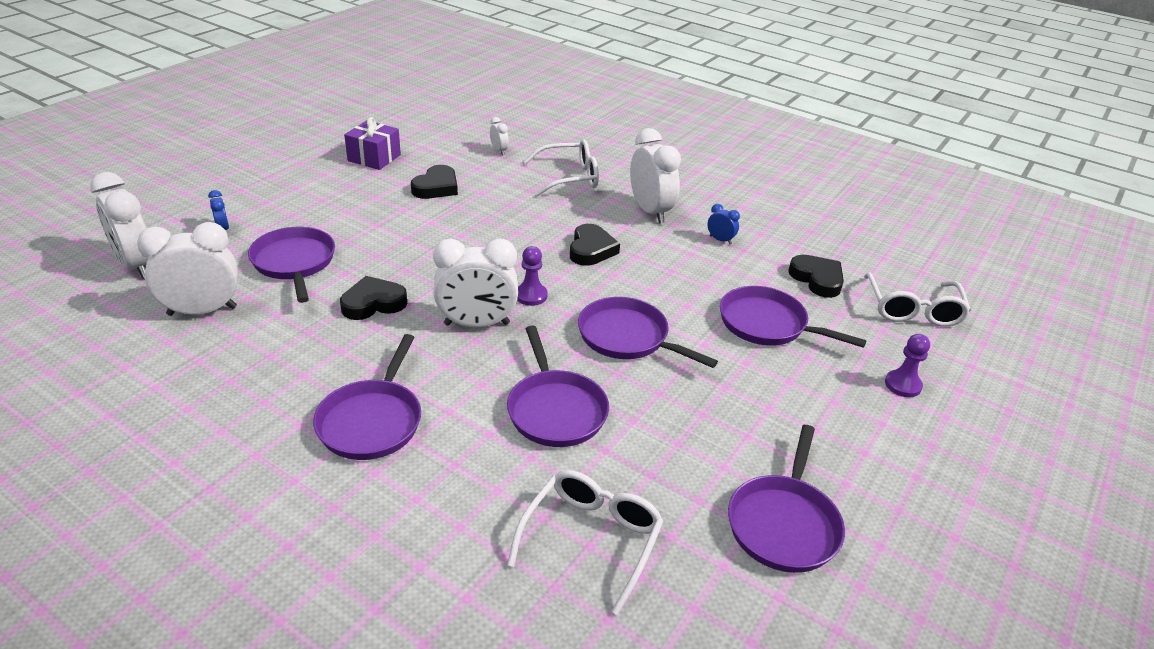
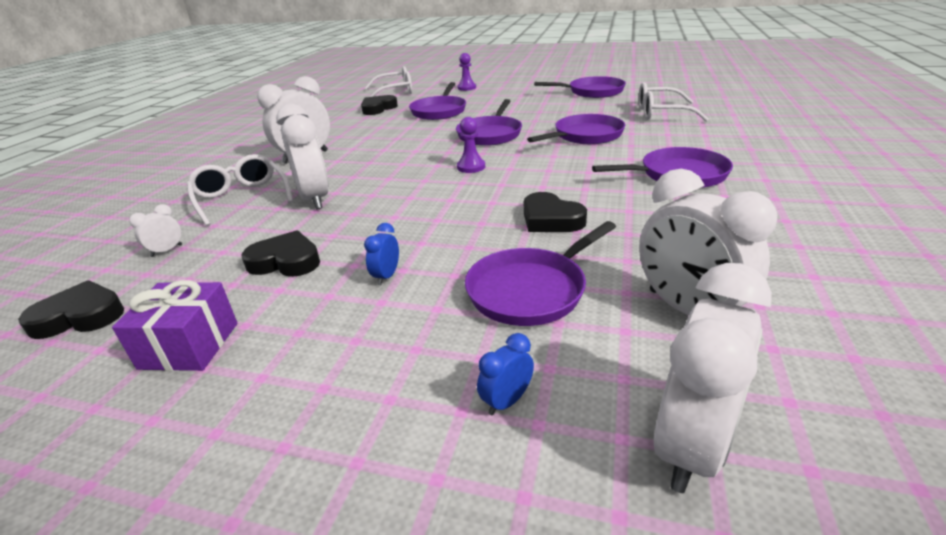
camera: 105 degrees left, 5 degrees down
(477, 324) = (529, 174): white clock -> white clock (314, 199)
(591, 249) = (383, 163): black heart -> black heart (80, 316)
(720, 240) = (342, 133): blue clock -> blue clock (386, 276)

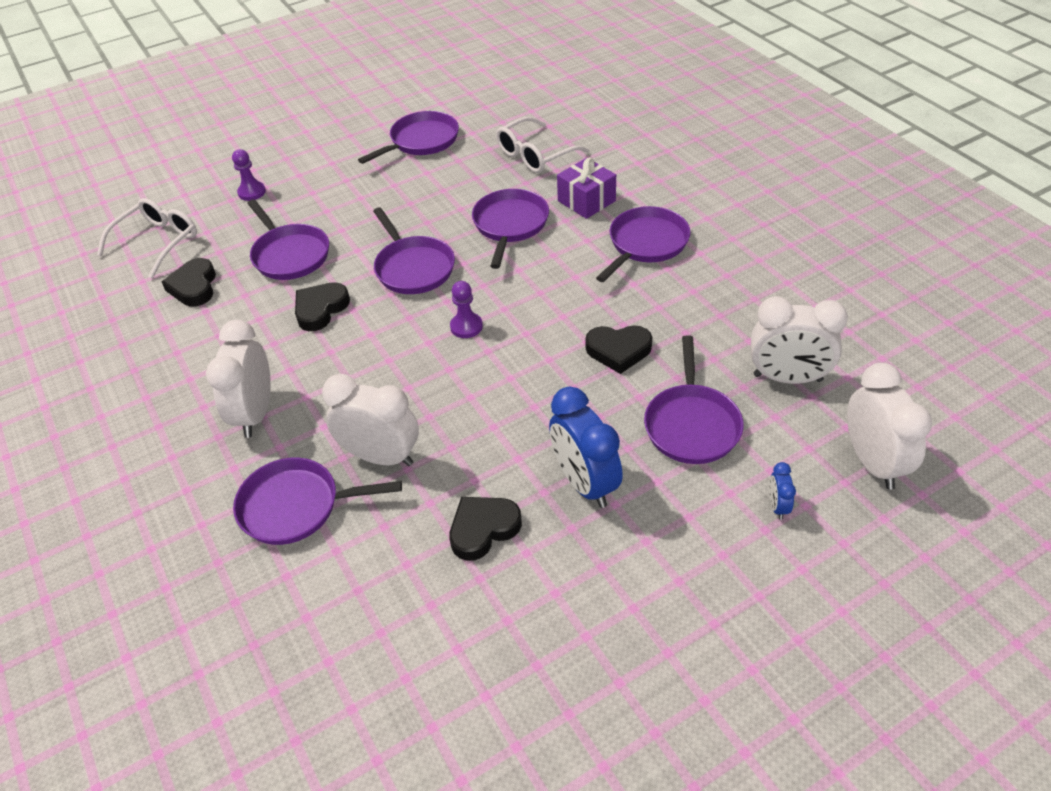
camera: 45 degrees left, 15 degrees up
(80, 316) = (409, 698): black heart -> black heart (320, 309)
(167, 251) = (349, 603): white clock -> none
(189, 345) = (547, 635): purple gift -> purple gift (586, 201)
(241, 198) = (296, 506): white glasses -> purple pan
(386, 276) = (585, 483): blue clock -> blue clock, size x2.23

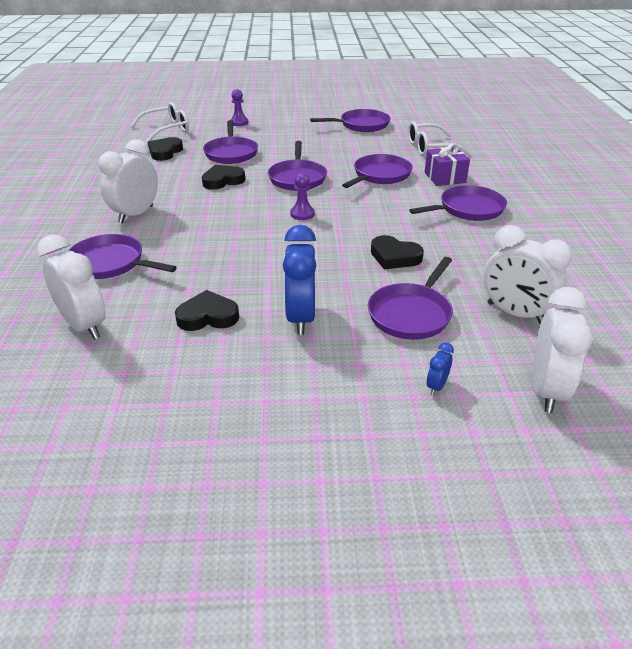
camera: 25 degrees right, 10 degrees down
(381, 456) = (184, 258): white clock -> white clock (84, 326)

